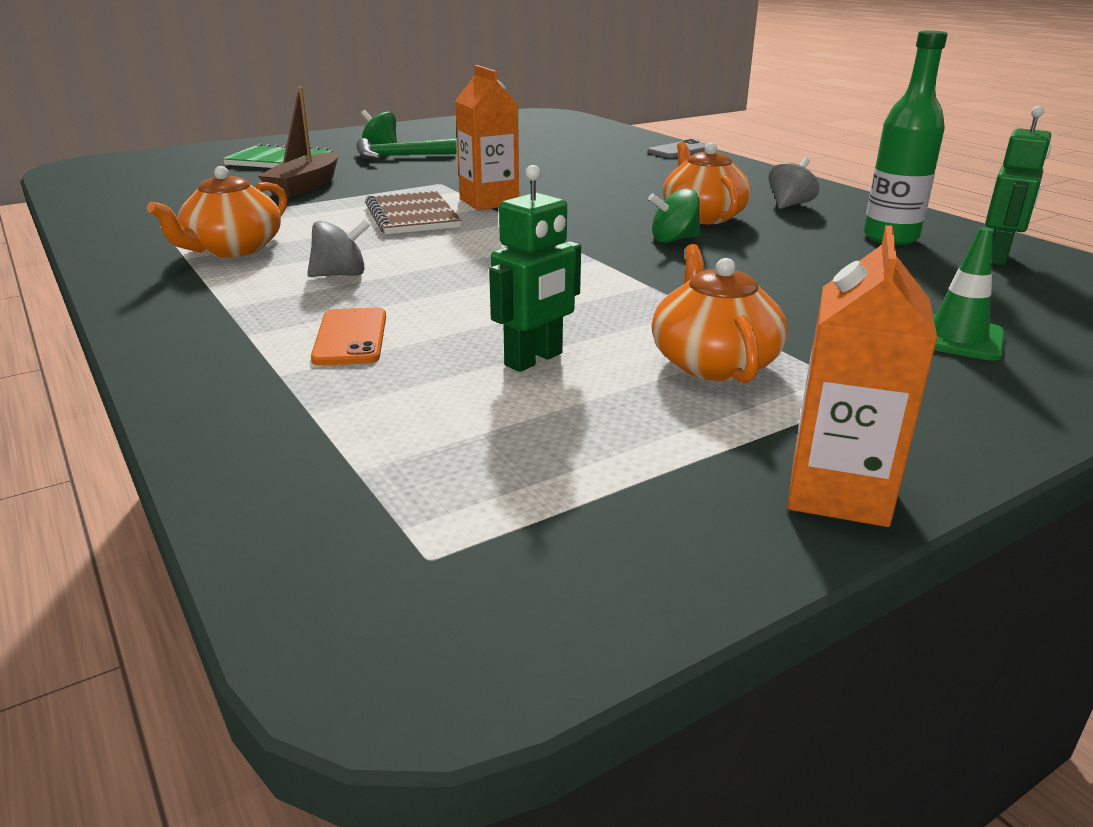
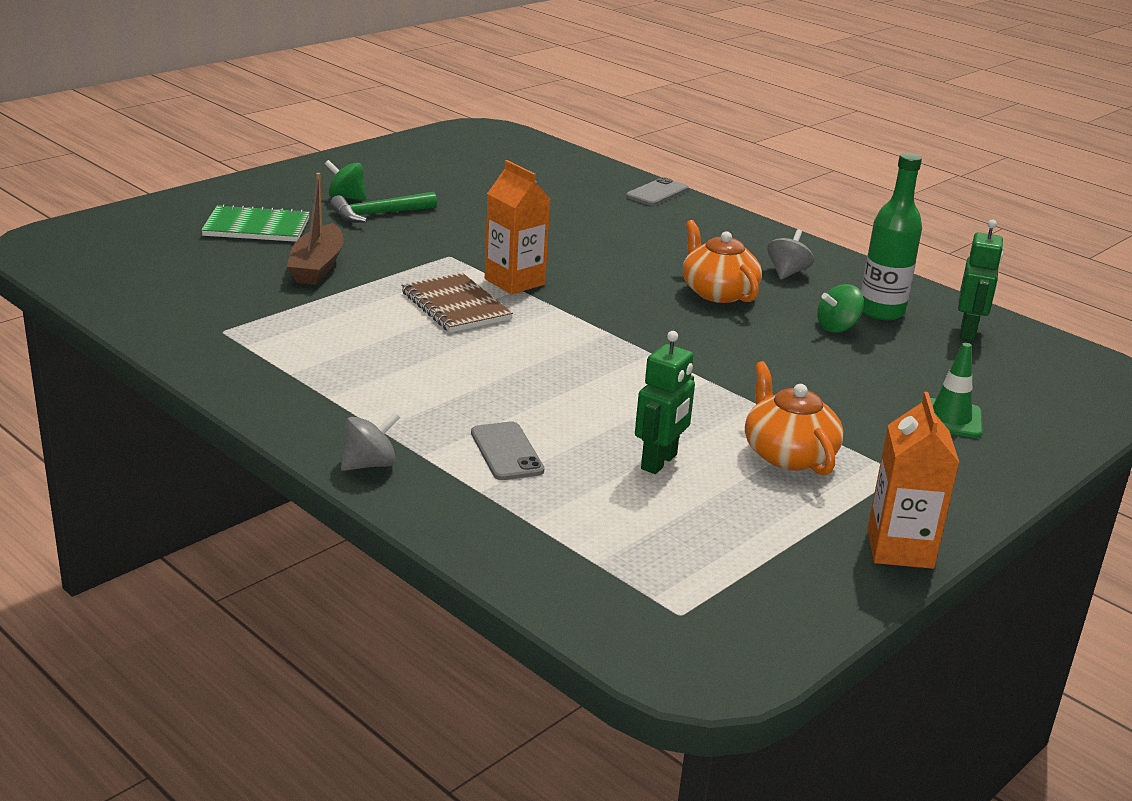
camera: 15 degrees left, 0 degrees up
(232, 249) = (322, 359): orange teapot -> none
(341, 275) = (446, 385): grey spinning top -> grey spinning top (369, 464)
(350, 337) = (506, 452): orange phone -> grey phone
(674, 239) = (705, 324): green spinning top -> green spinning top (837, 327)

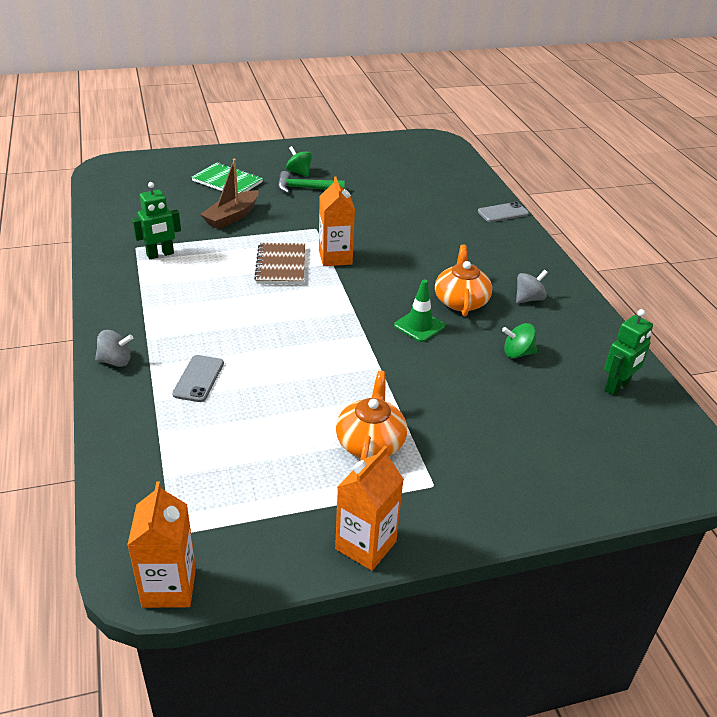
camera: 30 degrees right, 10 degrees up
(659, 462) = (281, 418): green robot -> green robot (160, 254)
(743, 663) = (169, 587): none -> orange carton
(881, 311) = (565, 350): green bottle -> none
(950, 419) = (520, 454): green traffic cone -> green traffic cone (419, 326)

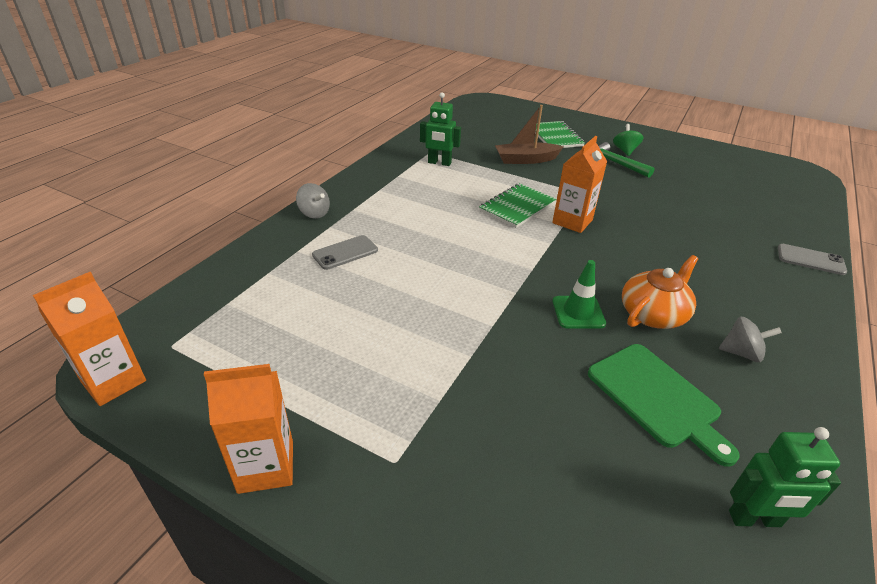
camera: 45 degrees right, 0 degrees up
(281, 265) = (517, 207): brown notebook -> green notebook
(370, 442) = (396, 381): orange teapot -> none
(517, 353) = (657, 398): green spinning top -> green cutting board

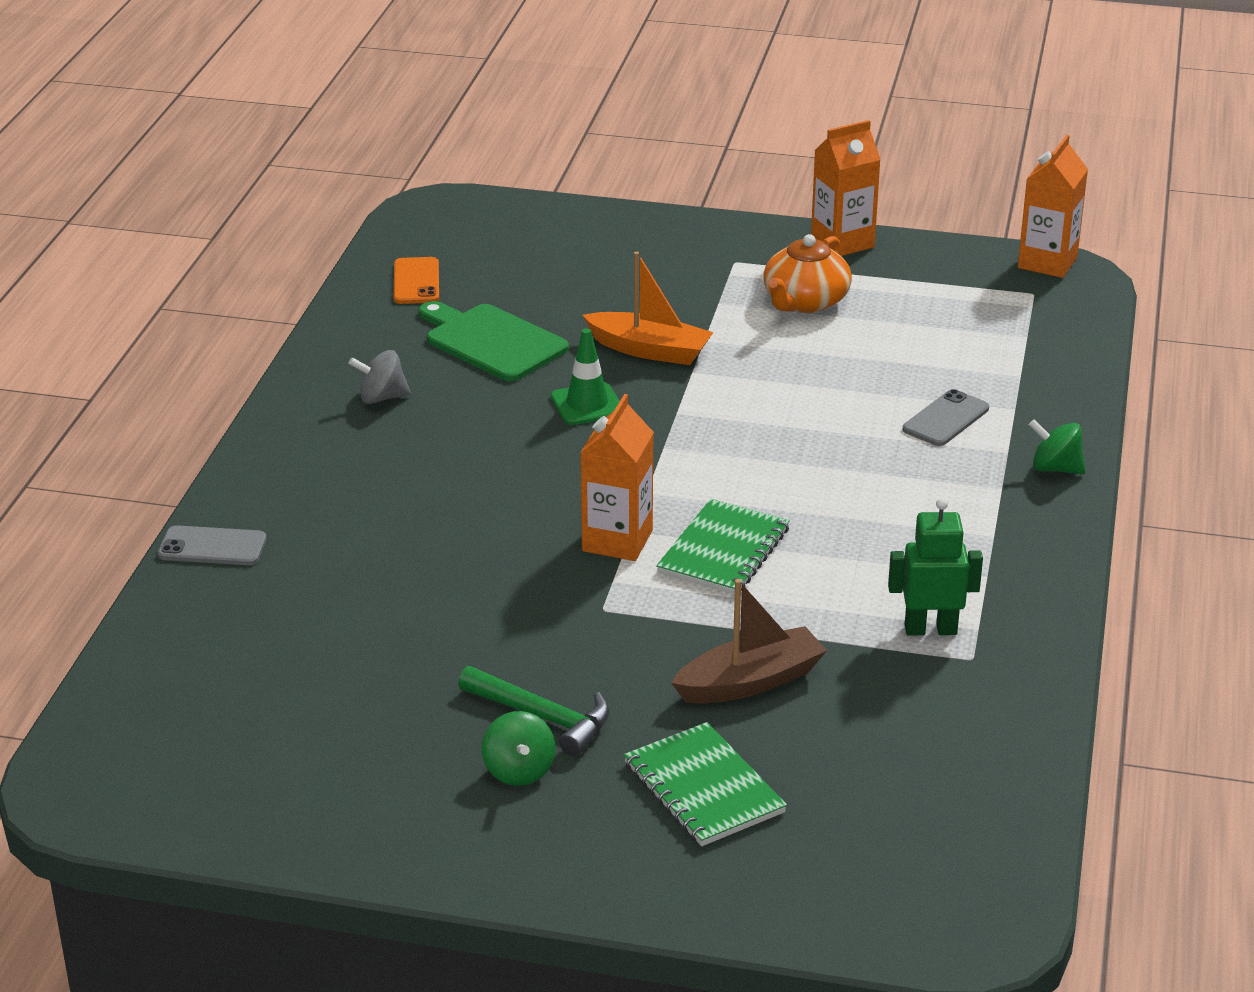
camera: 165 degrees right, 5 degrees down
(314, 213) = (1055, 468): grey spinning top -> green spinning top
(519, 355) = (649, 350): none -> orange boat
(653, 314) = (486, 421): orange teapot -> orange teapot (805, 302)
(754, 519) = (416, 282): green robot -> orange phone

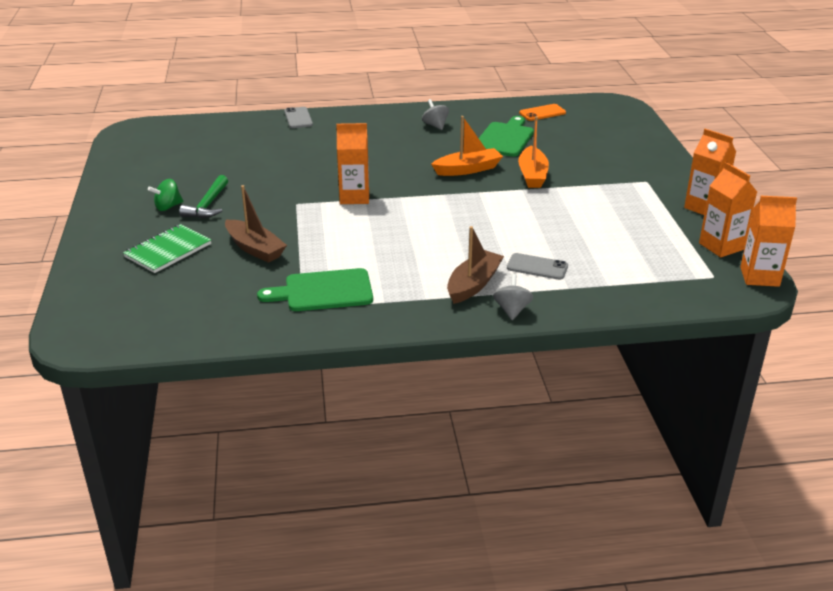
camera: 70 degrees right, 0 degrees up
(587, 404) = (468, 169): green traffic cone -> orange boat
(723, 551) = (362, 224): green notebook -> none
(805, 302) = (624, 207): orange teapot -> none
(930, 629) = (323, 291): green robot -> green cutting board
(957, 264) = (721, 246): none -> orange carton
(971, 485) = (473, 284): none -> brown boat
(1055, 468) = (512, 310): green spinning top -> grey spinning top

